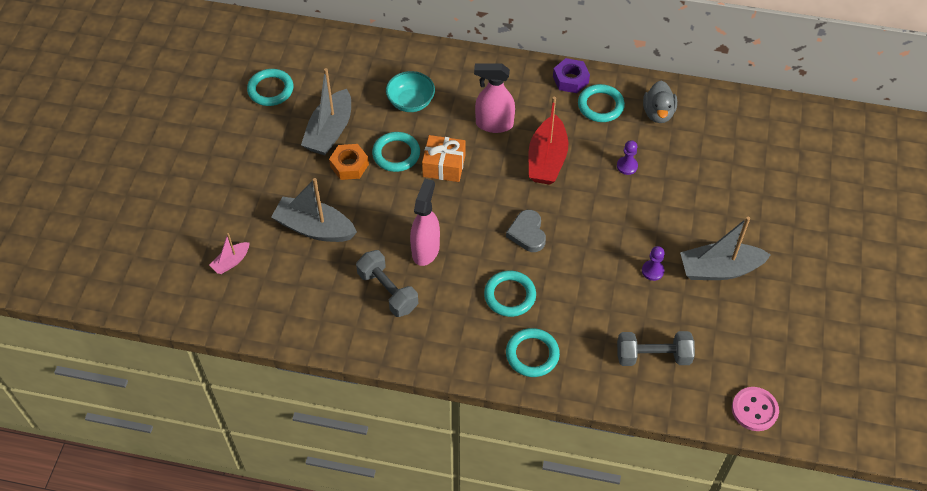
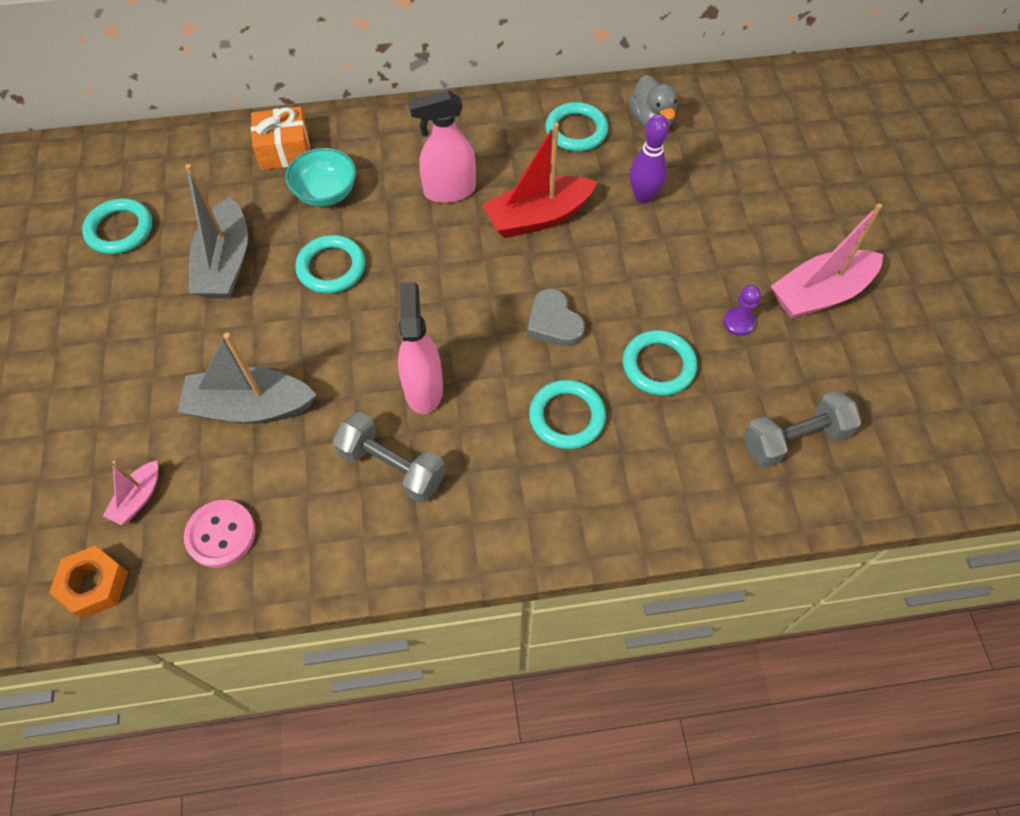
camera: 20 degrees left, 5 degrees up
(349, 165) = (270, 302): orange nut -> orange nut (94, 585)
(444, 166) = (404, 264): orange gift -> orange gift (284, 150)
(532, 354) = (633, 492): turquoise ring -> turquoise ring (658, 365)
(547, 160) = (538, 217): red boat -> red boat turned 75 degrees clockwise
(570, 79) = (524, 109): purple nut -> none
(627, 166) = (643, 196): purple pawn -> purple bowling pin
(719, 269) = (820, 294): grey boat -> pink boat
(754, 410) = (958, 470): pink button -> pink button (221, 534)

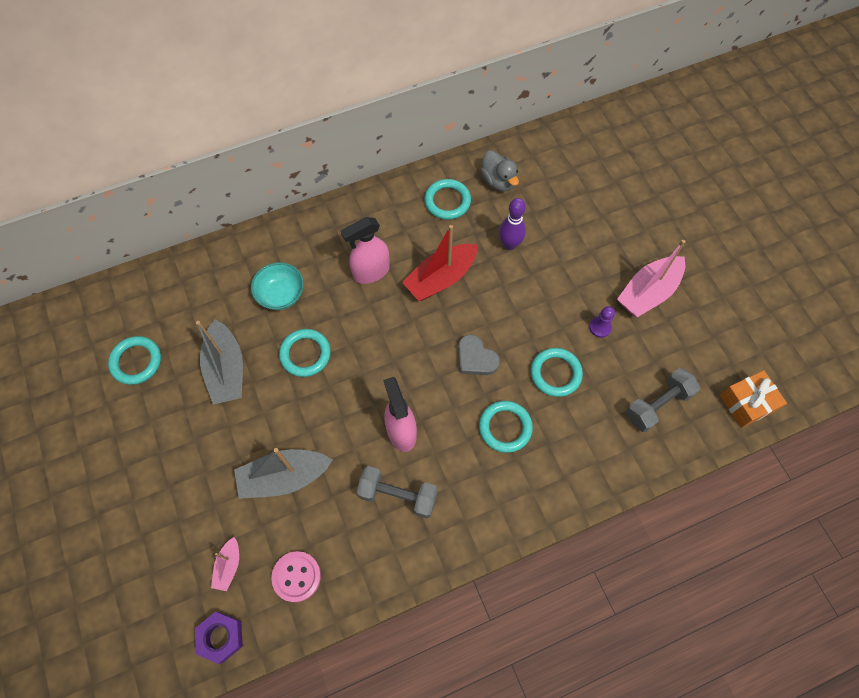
camera: 15 degrees left, 5 degrees up
(94, 585) = (221, 637): orange nut -> purple nut
(284, 150) = (238, 266): orange gift -> orange gift (747, 403)

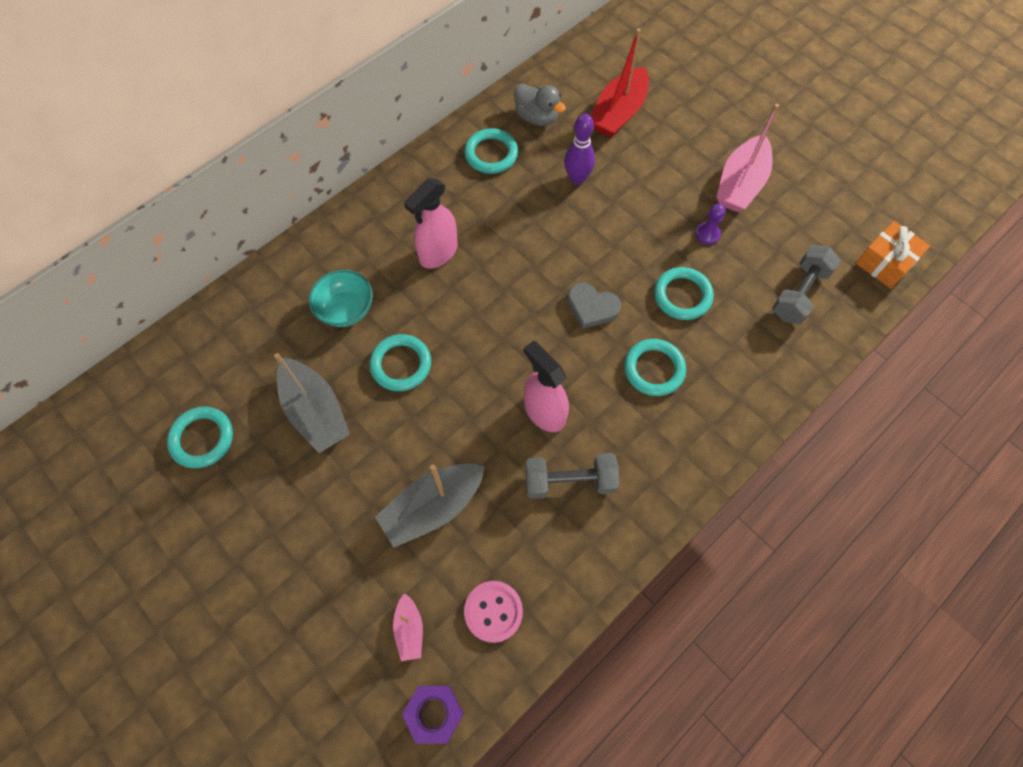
camera: 20 degrees left, 0 degrees up
(440, 278) = (518, 236): red boat -> red boat (618, 113)

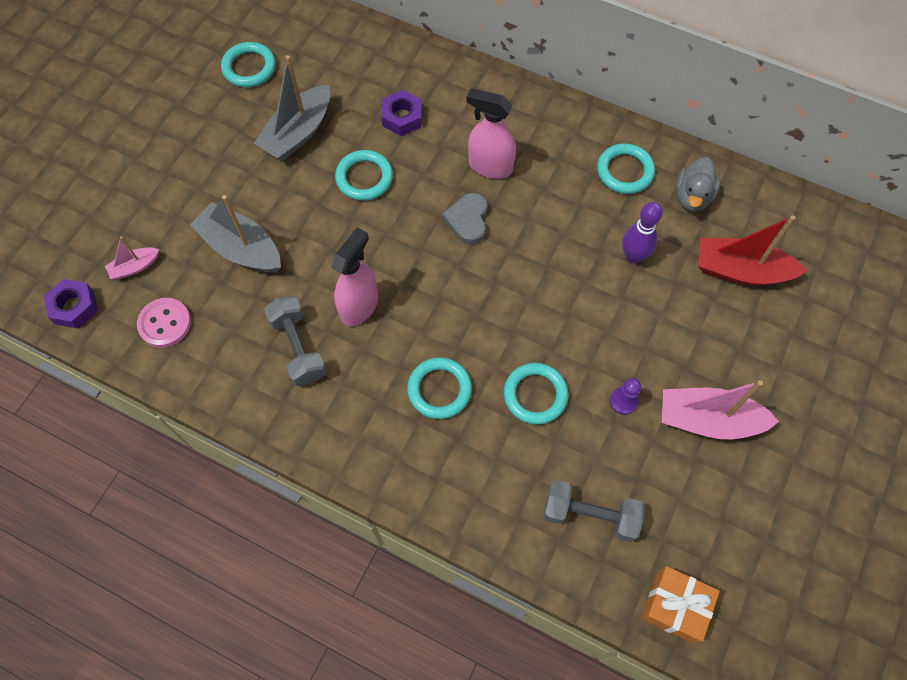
camera: 70 degrees right, 0 degrees up
(346, 309) = (402, 117): turquoise bowl -> purple nut
(592, 307) = (486, 314): grey heart -> grey heart (468, 220)

